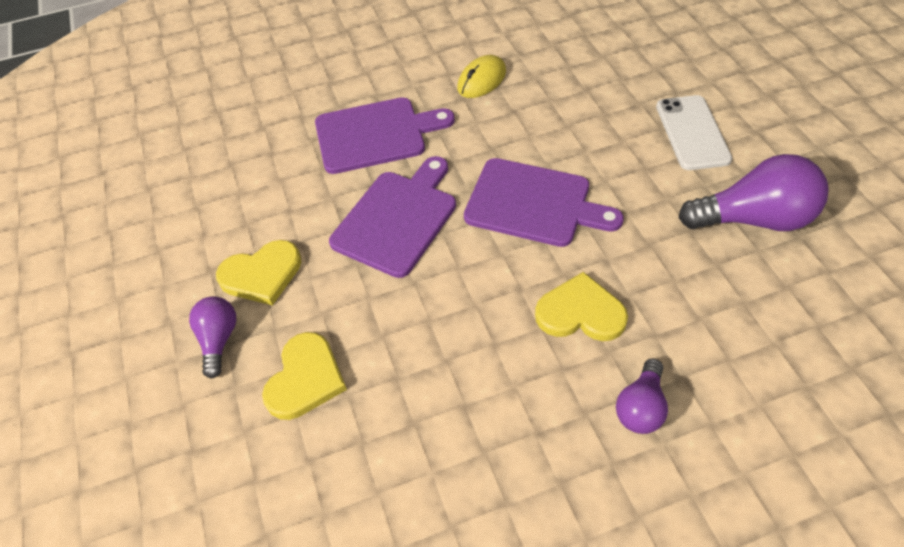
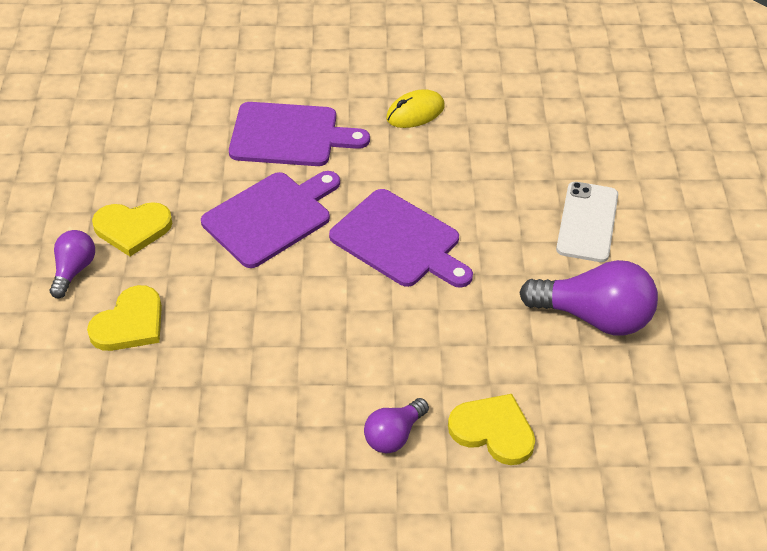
camera: 15 degrees right, 5 degrees down
(580, 312) = (387, 345): yellow heart -> yellow heart (493, 431)

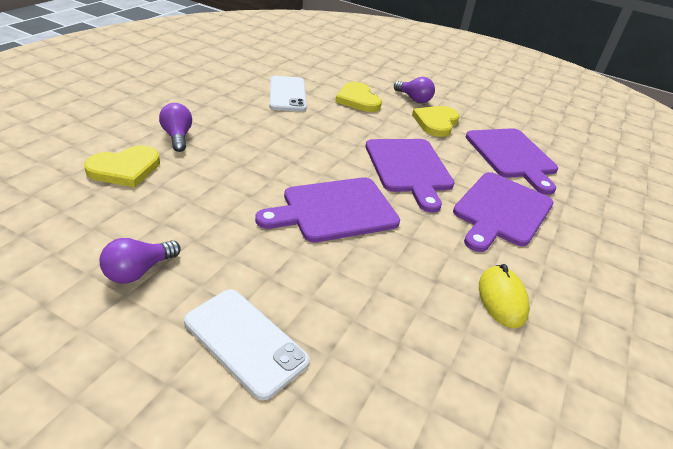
camera: 115 degrees right, 10 degrees down
(164, 148) = (512, 156): none -> purple cutting board
(180, 402) = (287, 94): none -> white phone
(594, 317) = (139, 271): purple light bulb -> purple light bulb, size x0.56

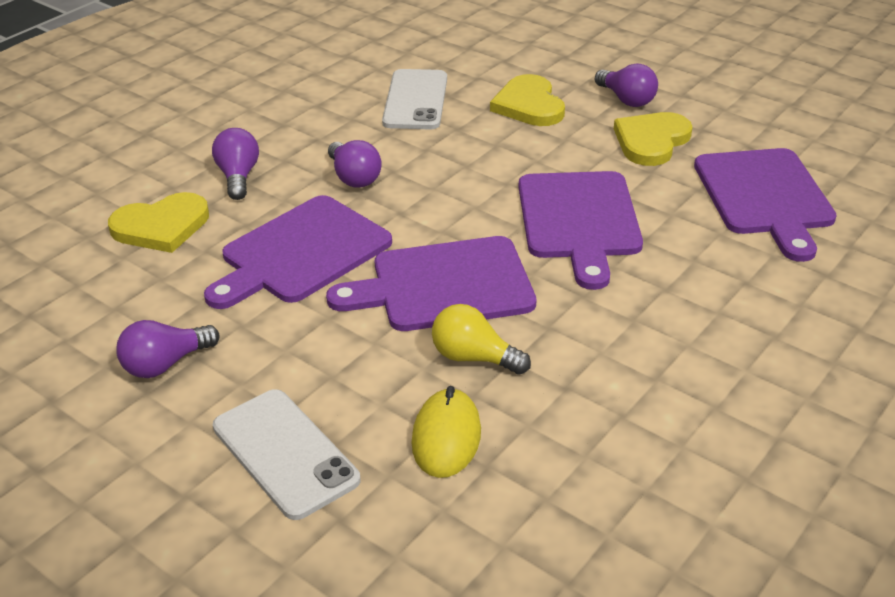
camera: 15 degrees right, 0 degrees up
(258, 139) = (354, 177): none -> purple light bulb
(368, 260) = (474, 358): none -> yellow light bulb
(501, 211) = (708, 288): purple cutting board -> purple cutting board (301, 253)
(502, 299) = (656, 415): yellow mouse -> yellow mouse (446, 437)

